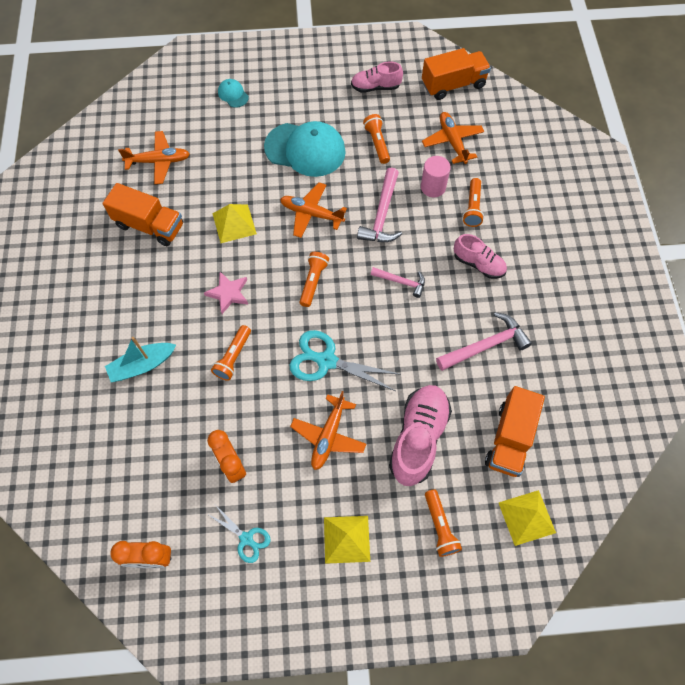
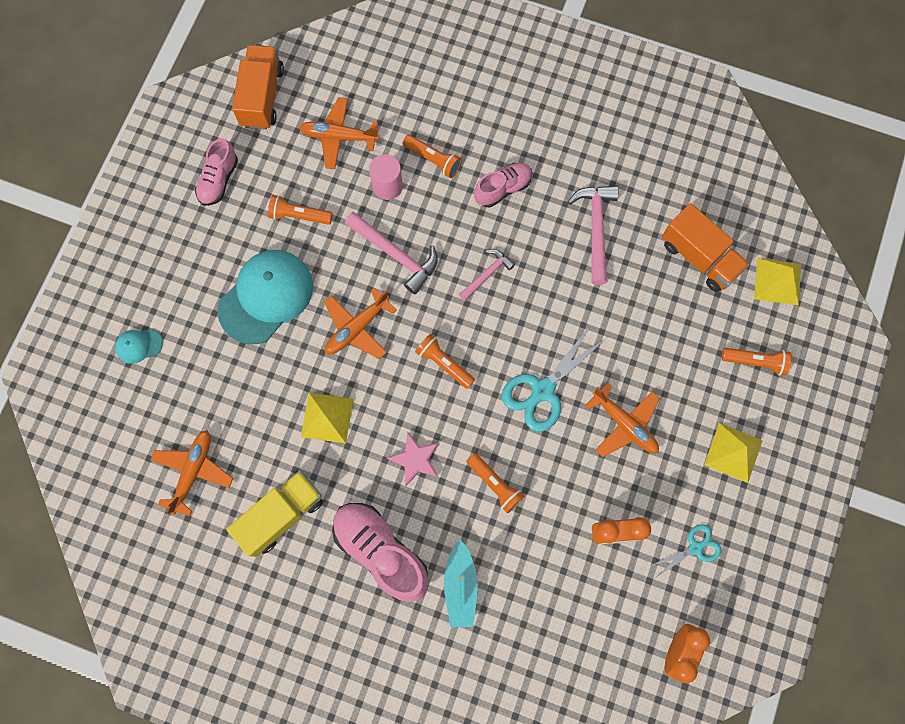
camera: 65 degrees left, 10 degrees up
(149, 225) = (281, 515): orange truck -> yellow truck
(418, 438) = (663, 339): pink shoe -> pink shoe (381, 551)

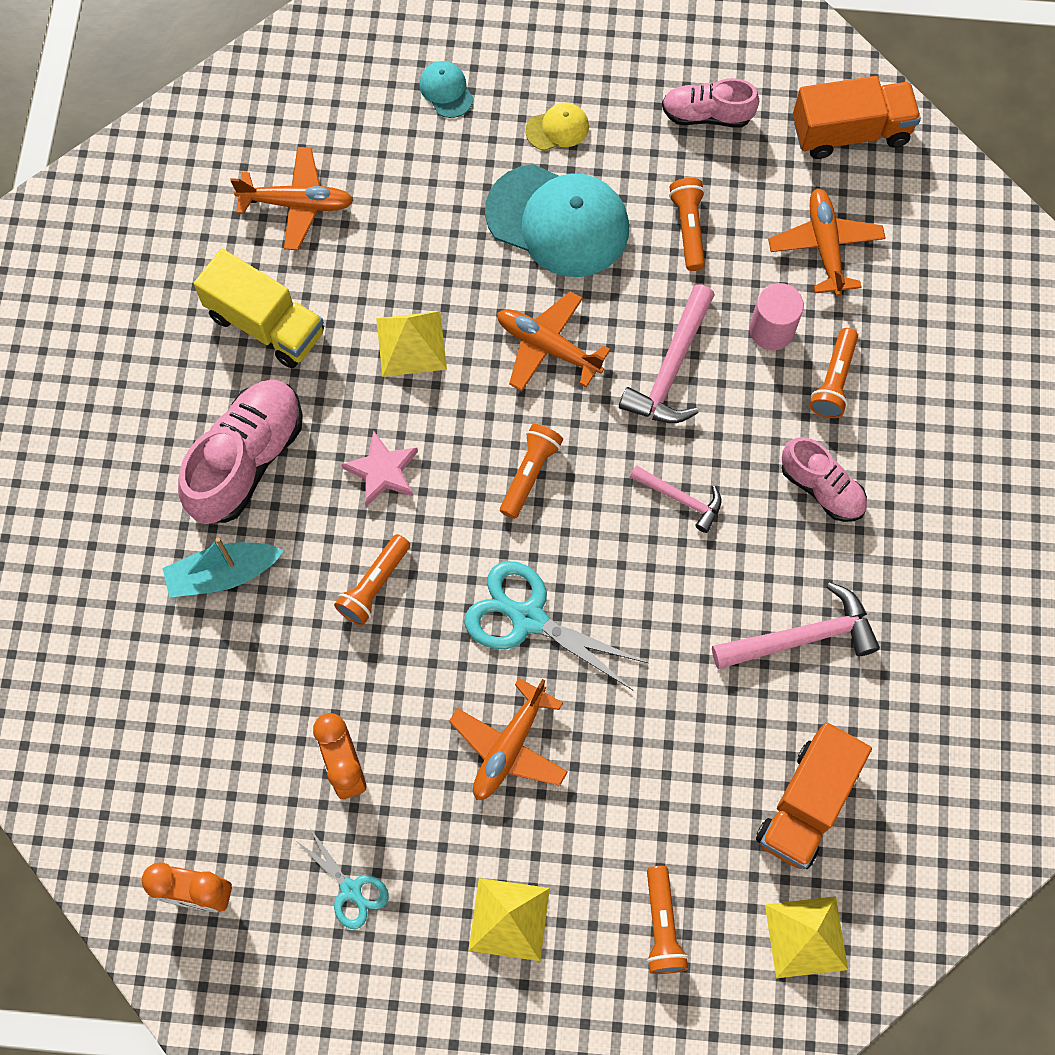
camera: 75 degrees right, 5 degrees down
(195, 278) = (557, 128): none -> yellow cap

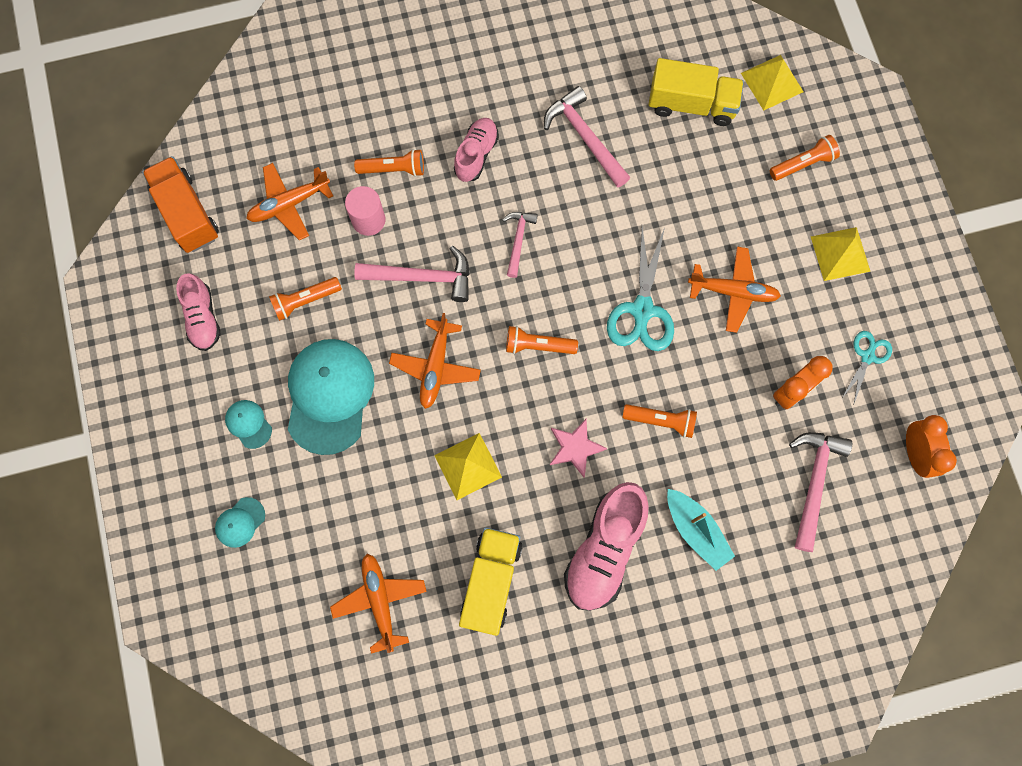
camera: 110 degrees left, 5 degrees up
(217, 743) = (814, 483): none -> pink hammer
(247, 460) = (604, 550): pink shoe -> pink shoe turned 75 degrees counterclockwise
(557, 128) = (248, 424): yellow cap -> turquoise cap
(807, 804) = (691, 104): orange truck -> yellow truck

